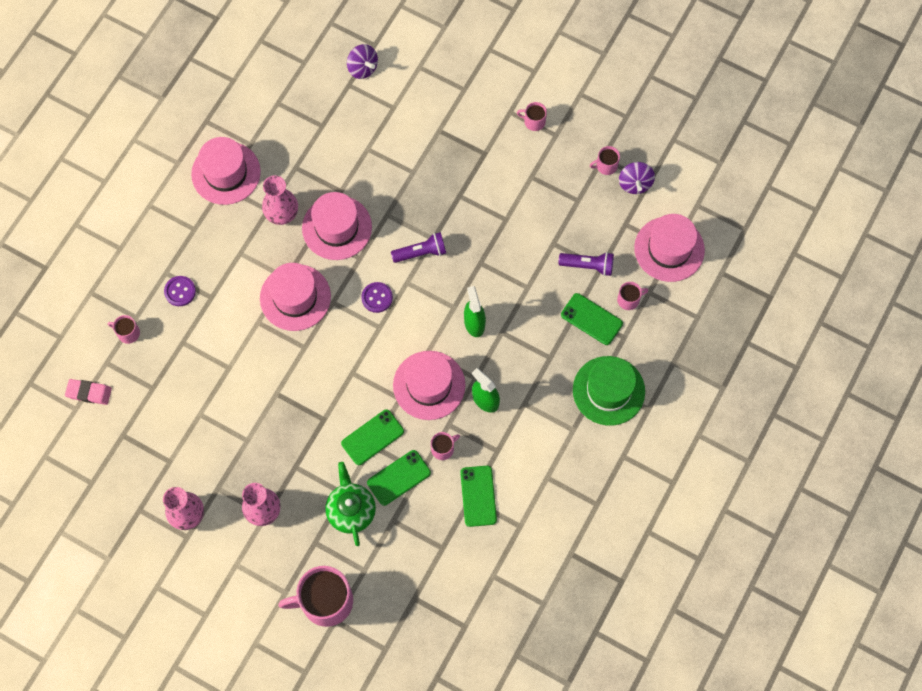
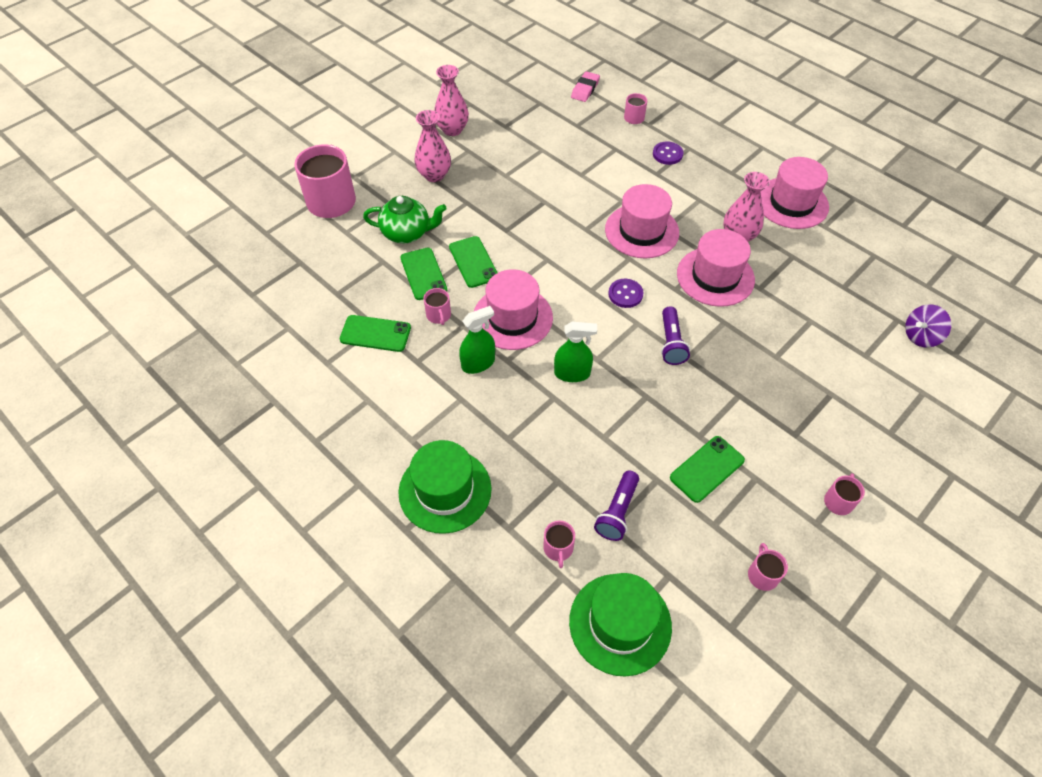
camera: 105 degrees right, 15 degrees down
(591, 319) = (543, 496): green phone -> green phone (707, 469)
(635, 183) = (729, 606): purple spinning top -> none
(669, 249) = (620, 623): pink hat -> green hat

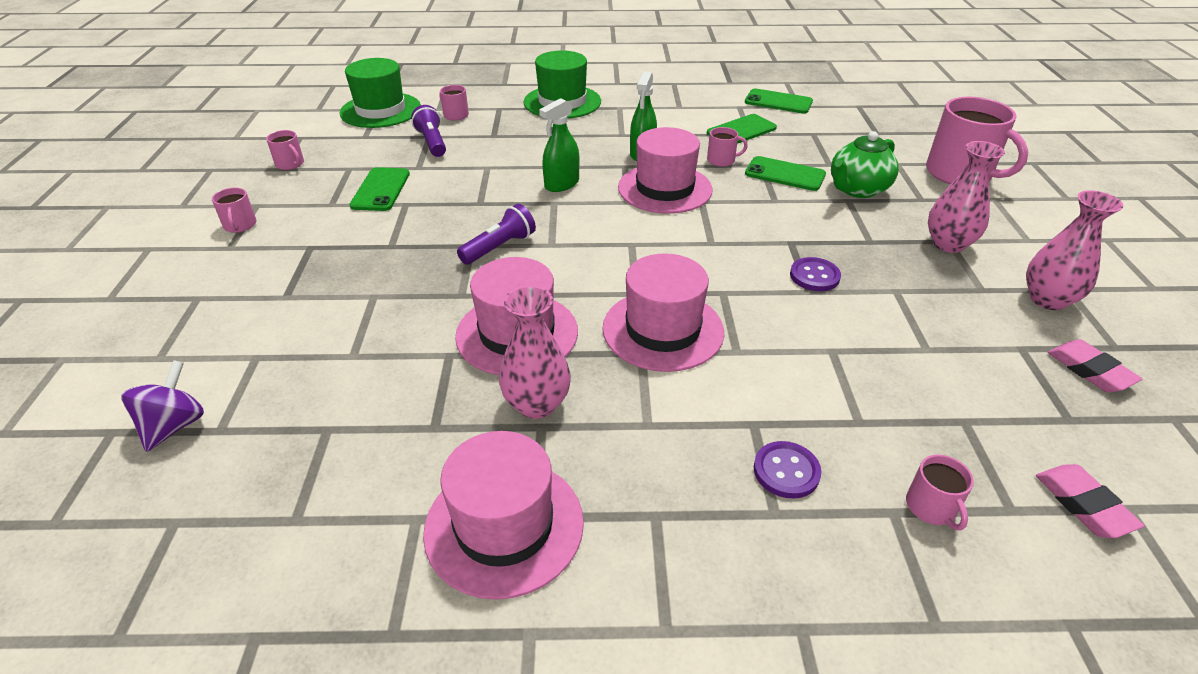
camera: 135 degrees right, 15 degrees down
(438, 315) = (721, 160): pink mug -> pink mug turned 150 degrees clockwise
(473, 262) = (766, 203): green phone -> green phone (778, 102)
(498, 106) = (1090, 370): none -> pink eraser
(625, 294) = (594, 259): purple button -> purple button (814, 276)
(671, 343) = (499, 247): purple flashlight -> purple flashlight turned 90 degrees clockwise

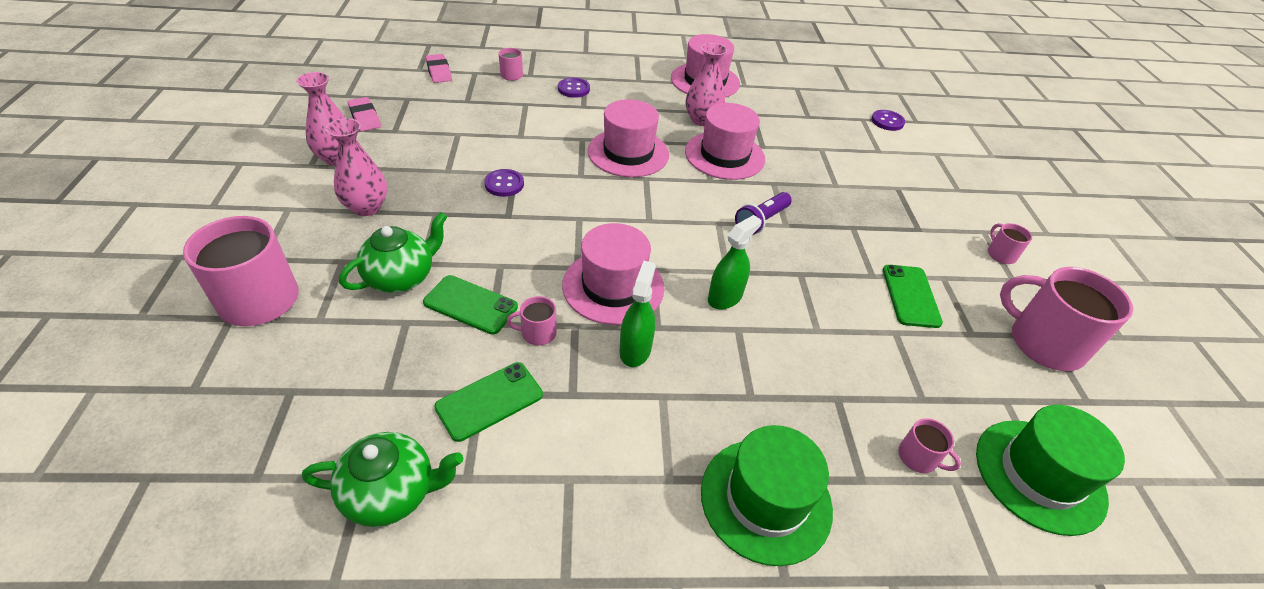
camera: 175 degrees right, 5 degrees up
(174, 426) = (887, 121): purple spinning top -> purple button
(290, 164) = (1044, 343): pink mug -> pink mug, size x2.19
(432, 142) = (909, 383): purple flashlight -> none
(778, 102) = (392, 493): green phone -> green teapot

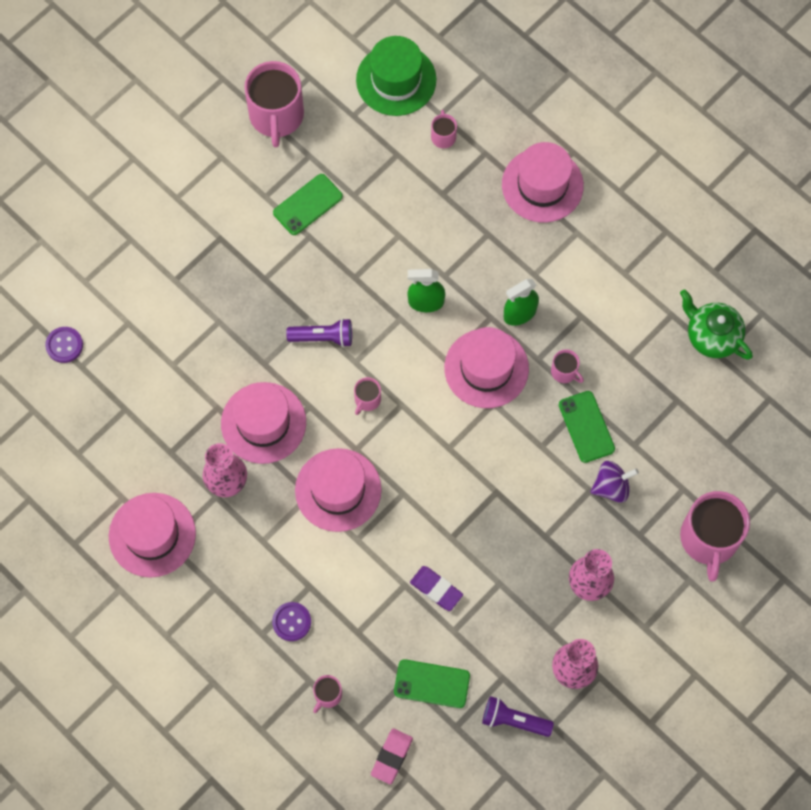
camera: 130 degrees left, 25 degrees up
(365, 117) = (514, 720): pink eraser -> purple flashlight
(402, 277) = (611, 487): green teapot -> purple spinning top
(489, 401) = (628, 348): green phone -> green phone (432, 684)
(494, 145) = (436, 589): none -> purple eraser
(504, 184) = (470, 530): purple button -> none
(766, 499) = (542, 185): green hat -> pink hat
(1000, 254) = (197, 175): pink mug -> pink mug (367, 399)

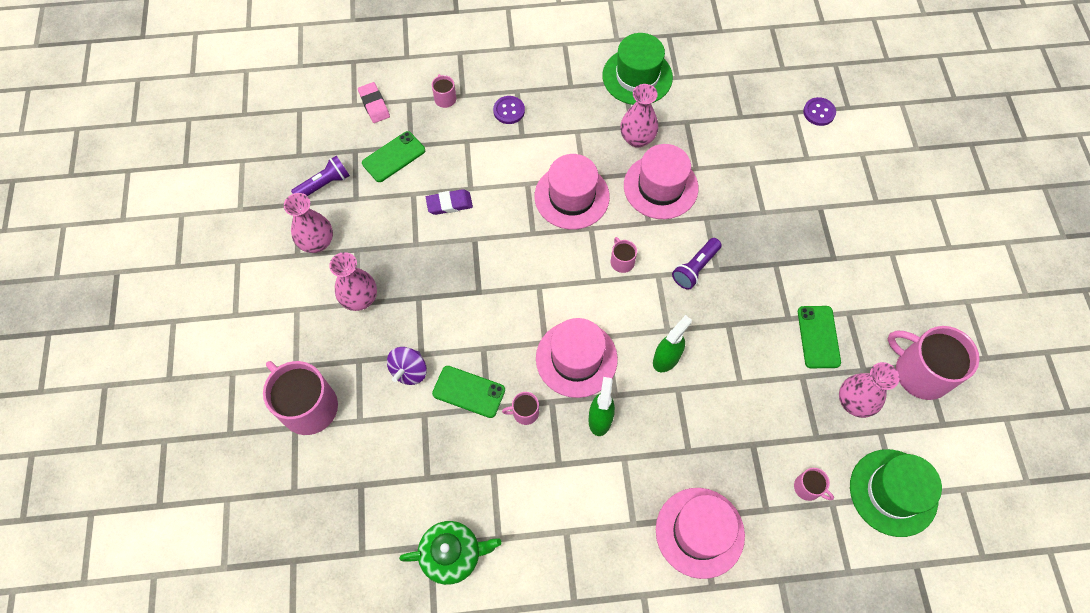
camera: 130 degrees right, 5 degrees down
(152, 535) = (637, 76): pink hat -> green hat
(344, 146) = (854, 402): none -> pink vase

